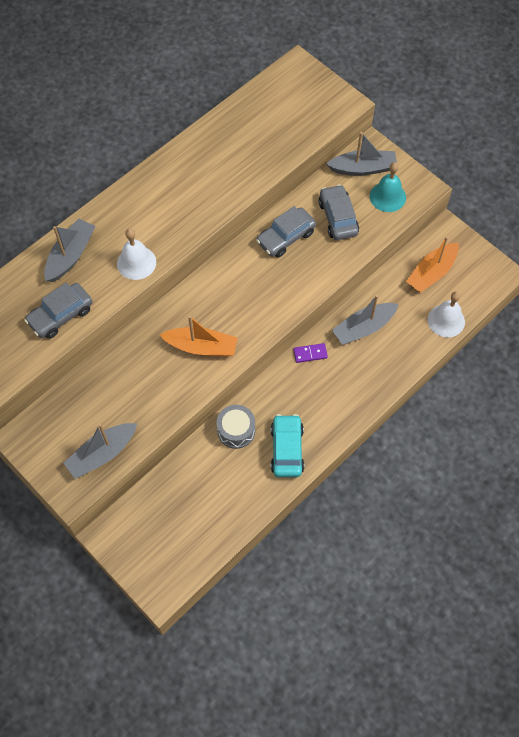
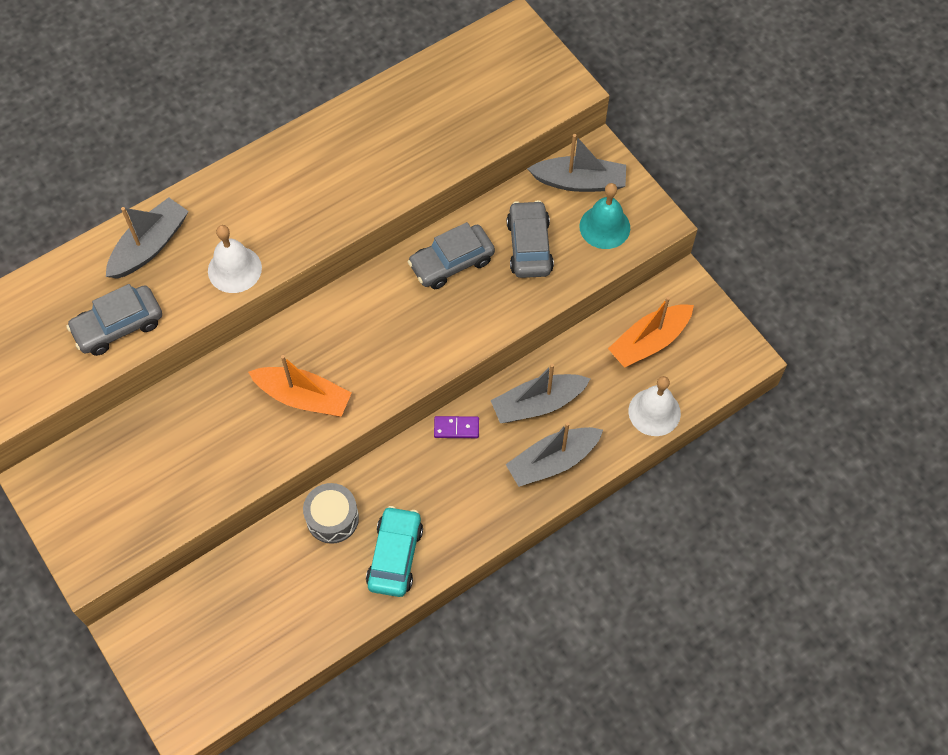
camera: 10 degrees right, 0 degrees up
(102, 454) = (139, 522): grey boat -> grey boat (552, 461)

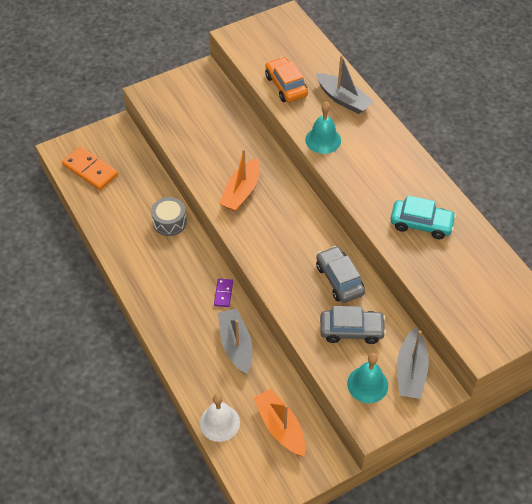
camera: 95 degrees right, 10 degrees down
(118, 326) = (286, 86): grey car -> orange car
(228, 660) = (90, 170): none -> orange domino
(234, 269) = (323, 140): white bell -> turquoise bell
(395, 556) = (138, 254): turquoise car -> turquoise car (421, 224)
(552, 461) = (189, 350): grey boat -> none

